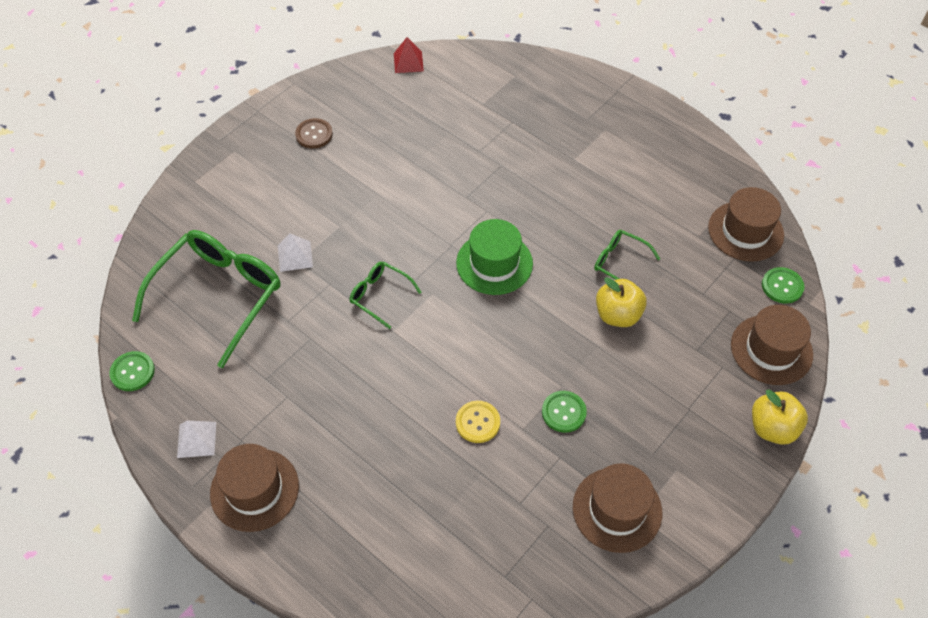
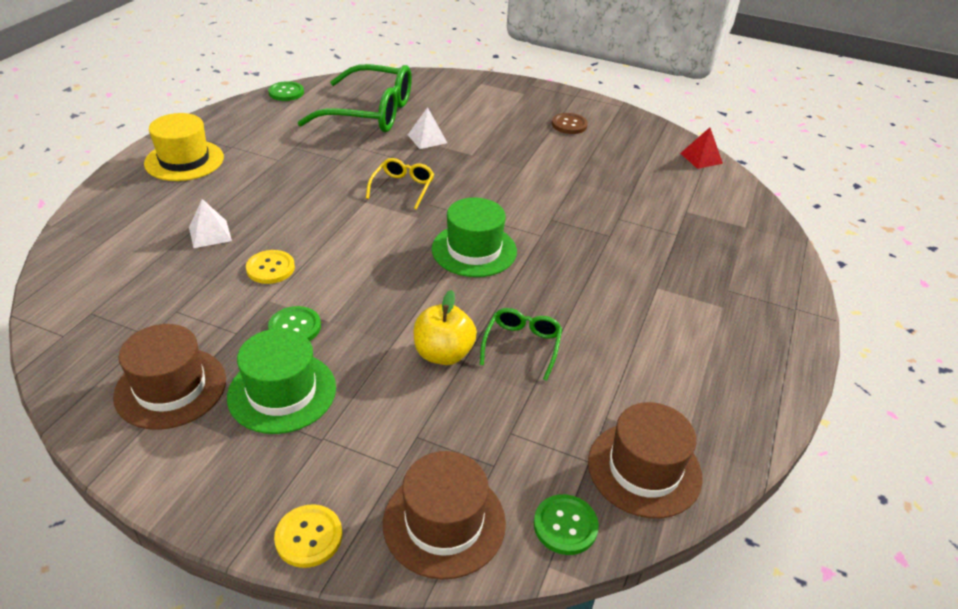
camera: 70 degrees right, 15 degrees down
(196, 439) = (229, 128): white pyramid -> white pyramid (210, 234)
(254, 489) = (184, 160): brown hat -> yellow hat
(380, 295) = (402, 188): green glasses -> yellow glasses
(637, 430) = (282, 392): none -> green hat
(772, 428) = (309, 537): yellow apple -> yellow button

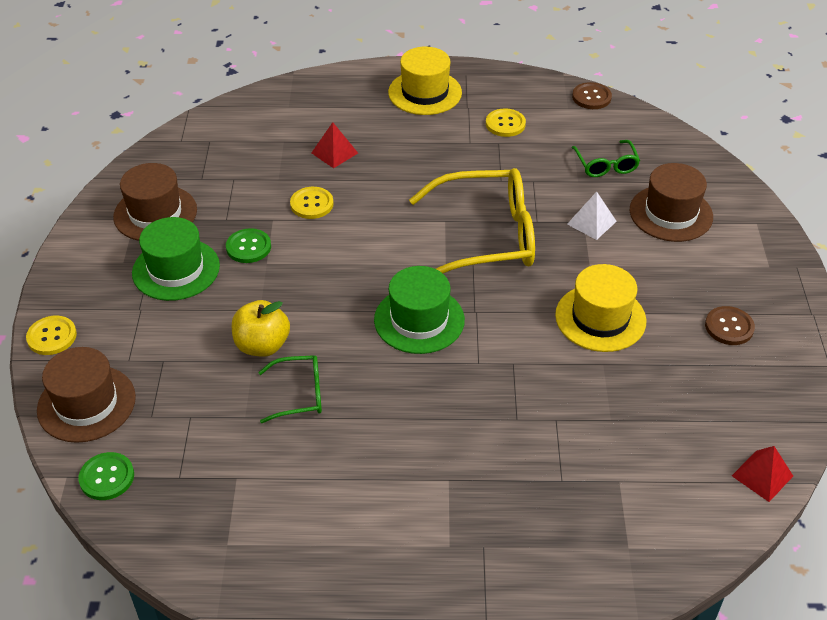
camera: 70 degrees right, 5 degrees up
(210, 234) = (334, 153): white pyramid -> red pyramid
(274, 137) = (505, 124): none -> yellow button
(286, 92) = (591, 97): green button -> brown button
(370, 113) = (606, 165): green glasses -> green glasses, size x0.49
(402, 188) = (486, 237): yellow glasses -> yellow glasses, size x2.06
(529, 168) = (600, 318): none -> yellow hat
(644, 469) = (184, 518): brown hat -> brown hat (671, 213)

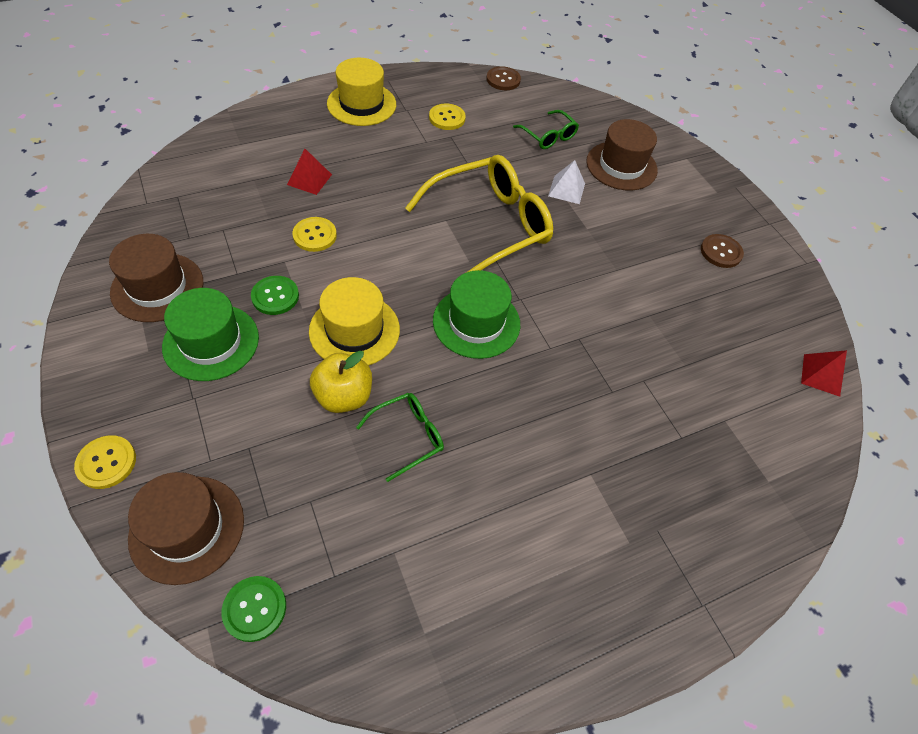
camera: 30 degrees left, 10 degrees up
(600, 318) = (623, 274): yellow hat -> yellow hat (354, 330)

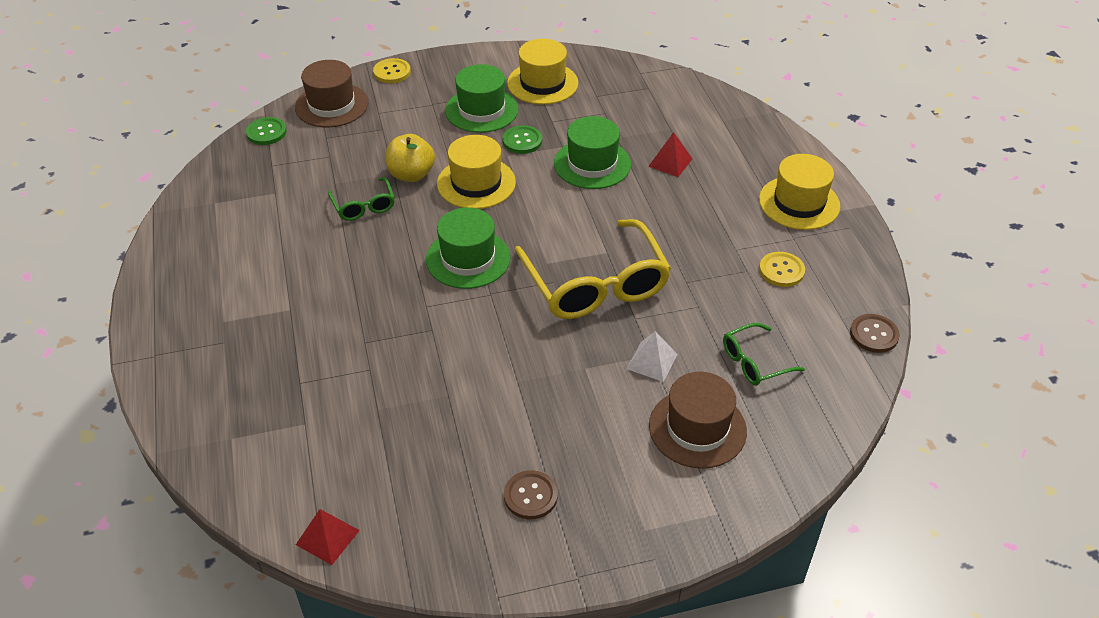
camera: 105 degrees right, 10 degrees down
(157, 287) = (542, 83): brown hat -> yellow hat
(315, 235) = (592, 164): yellow button -> green hat

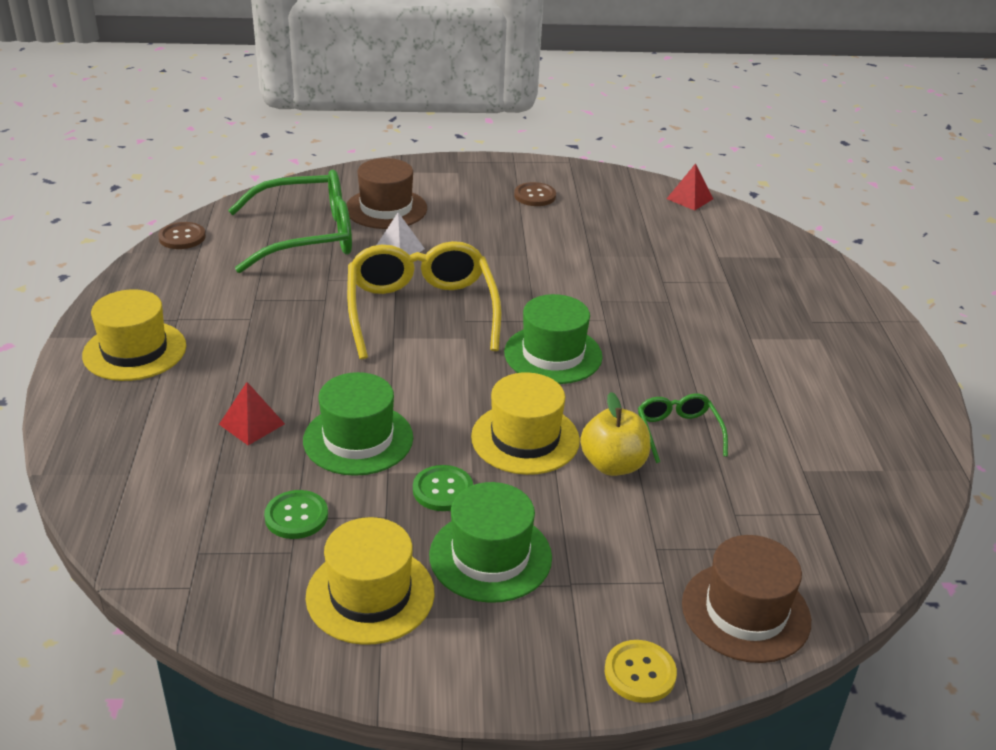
camera: 170 degrees left, 10 degrees down
(266, 132) = (845, 574): green button -> green button (296, 516)
(754, 362) = (307, 236): green glasses -> green glasses, size x2.06
(781, 270) = (219, 293): yellow button -> none

